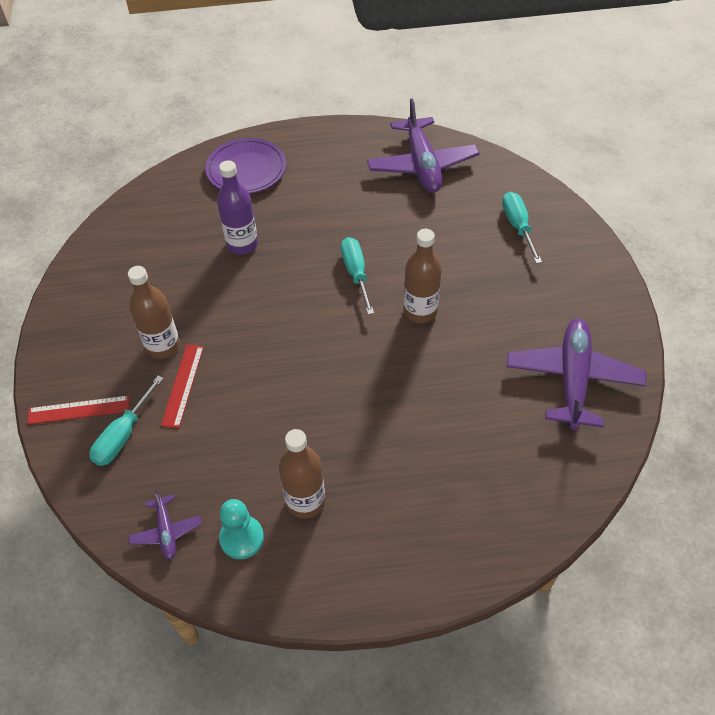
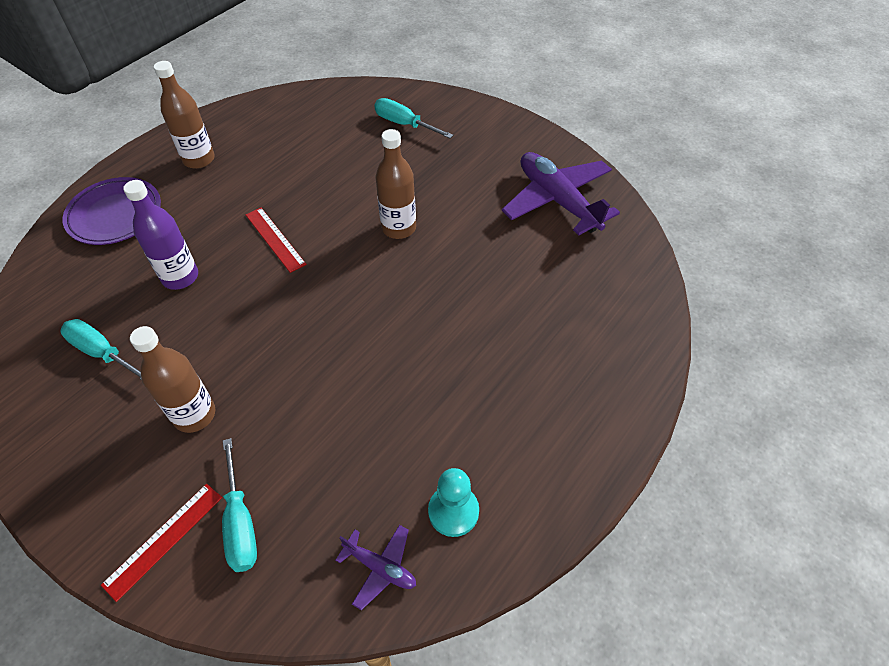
camera: 45 degrees left, 0 degrees up
(183, 385) = (253, 432): red ruler -> red ruler (275, 239)
(305, 501) = (472, 436): brown bottle -> brown bottle (199, 159)
(356, 274) = (315, 234): turquoise screwdriver -> turquoise screwdriver (103, 353)
(422, 165) = (279, 123): purple plane -> none

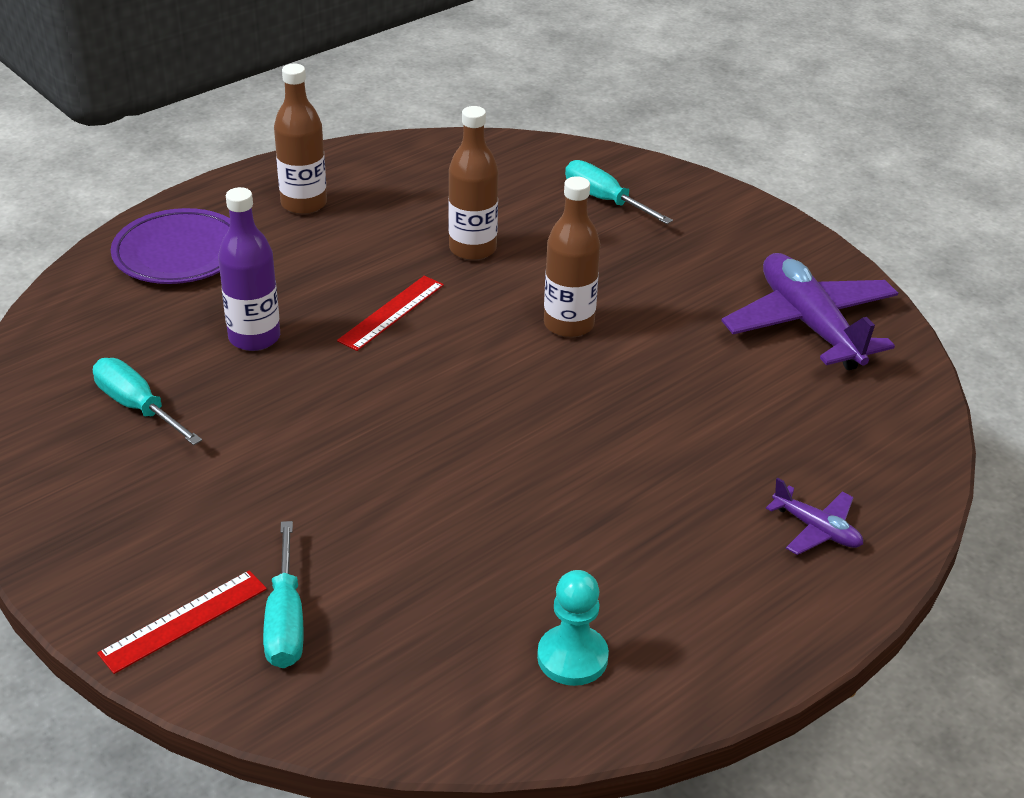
camera: 10 degrees right, 15 degrees down
(194, 415) = (246, 494): brown bottle -> brown bottle (472, 249)
(275, 239) = (391, 312): red ruler -> red ruler turned 60 degrees clockwise
(380, 567) = (460, 700): purple plane -> purple plane (816, 529)

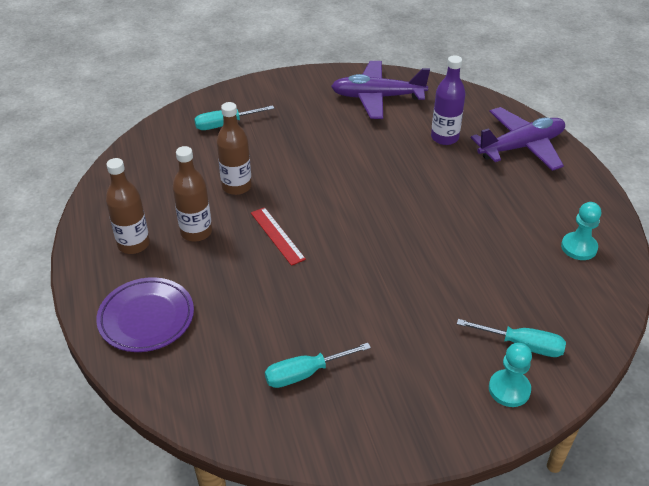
camera: 65 degrees left, 5 degrees up
(184, 621) = (509, 389): red ruler -> turquoise pawn
(254, 338) = (265, 301): purple bottle -> purple bottle (444, 138)
(568, 324) = (330, 172): brown bottle -> brown bottle (196, 232)
(816, 529) = (521, 147): purple plane -> purple plane, size x2.09

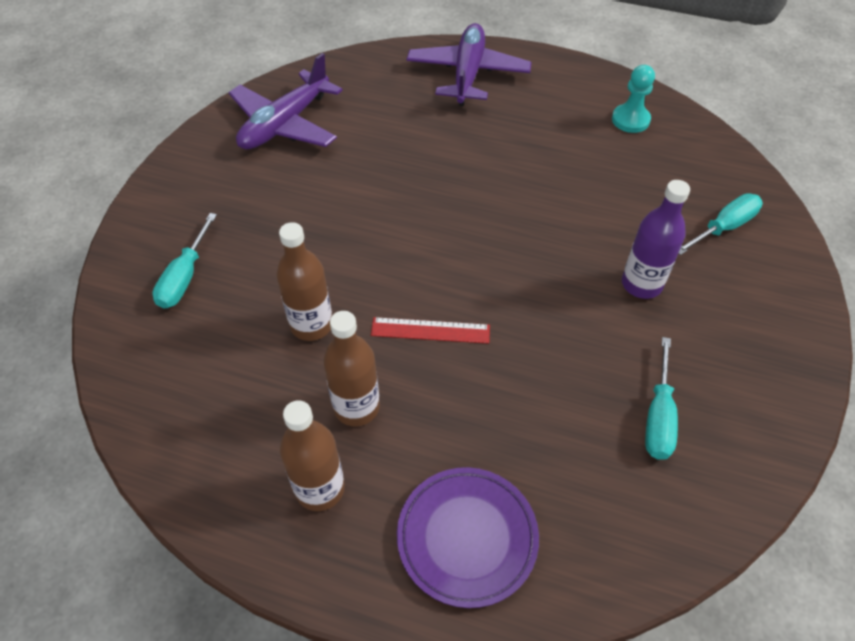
camera: 55 degrees left, 10 degrees up
(444, 138) = (402, 114): purple bottle -> purple bottle (641, 284)
(509, 389) = (771, 268): turquoise pawn -> none

